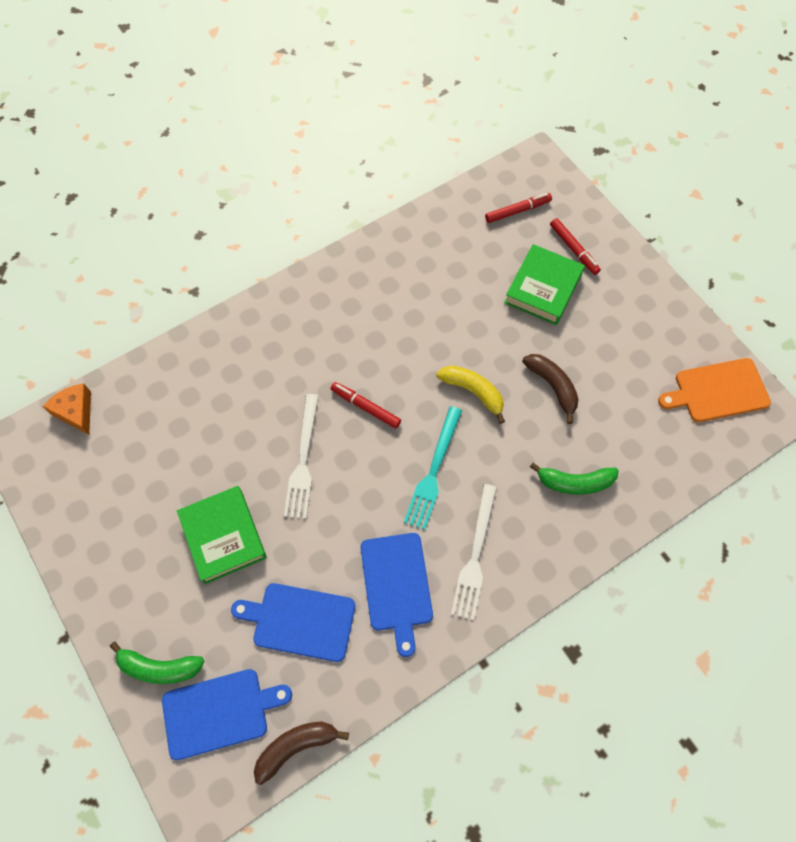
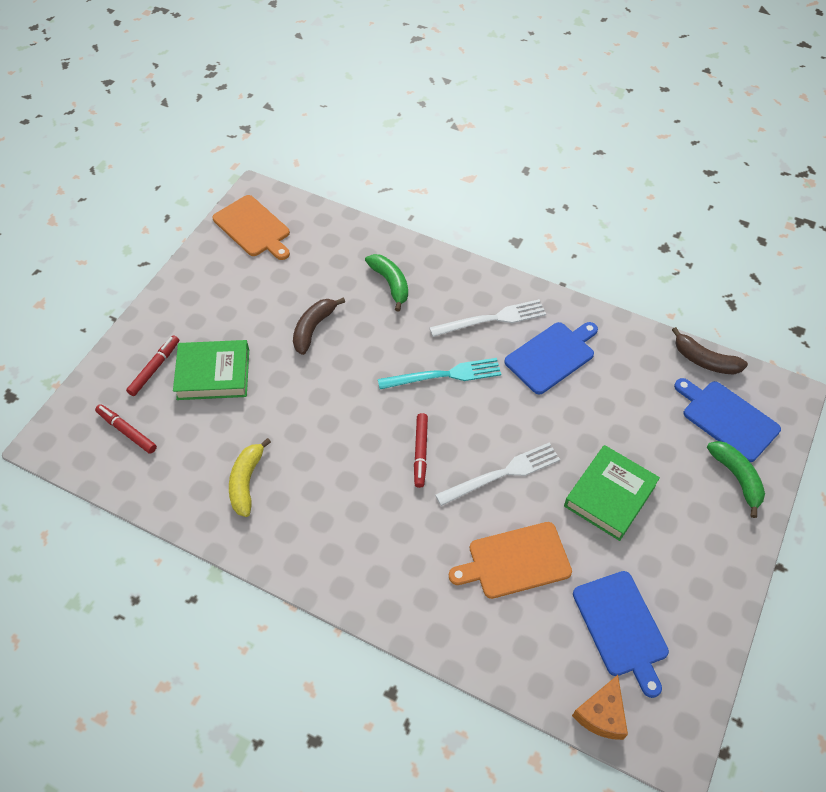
camera: 120 degrees left, 10 degrees down
(223, 423) = (515, 561): none -> orange cutting board
(300, 621) = (626, 403): blue cutting board -> blue cutting board (621, 627)
(473, 392) = (354, 380): yellow banana -> yellow banana (246, 482)

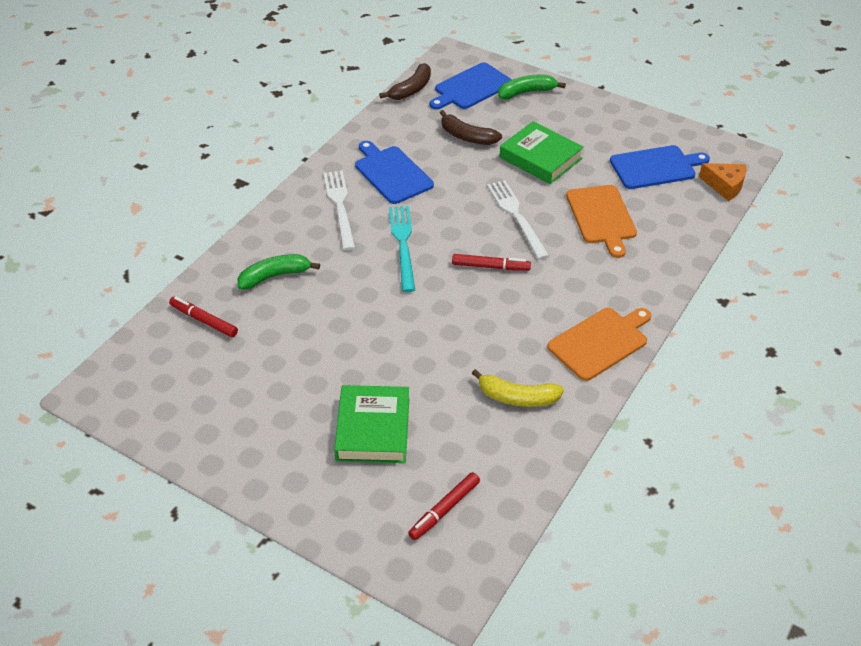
camera: 85 degrees left, 10 degrees down
(155, 368) = (355, 487): red marker -> red marker (204, 320)
(253, 228) = (150, 395): orange cutting board -> orange cutting board (600, 342)
(313, 328) = (324, 340): brown banana -> brown banana (467, 137)

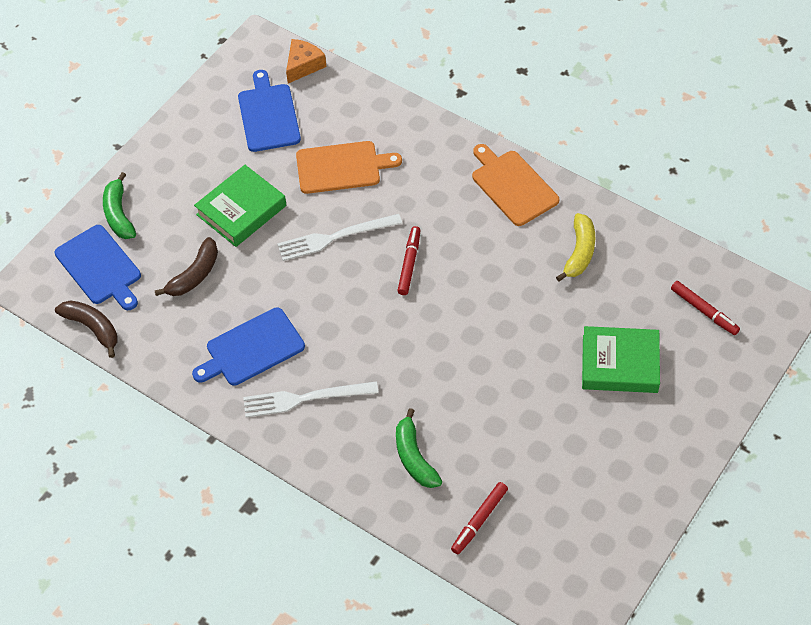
camera: 85 degrees left, 10 degrees up
(403, 244) = (371, 338): turquoise fork -> none

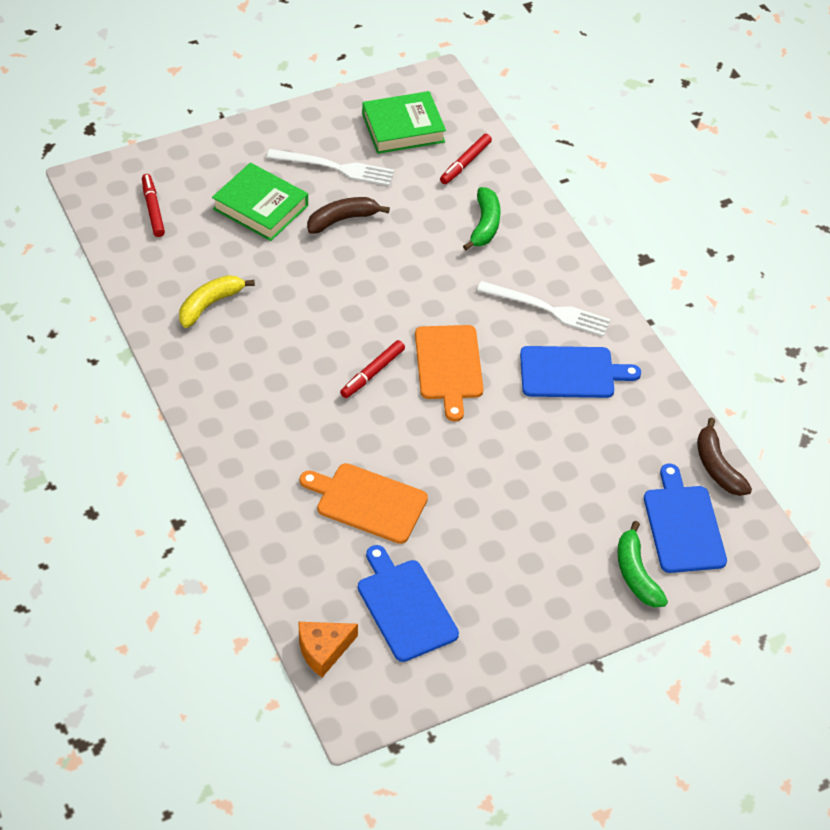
camera: 155 degrees left, 5 degrees down
(119, 214) = (636, 574): green banana -> green banana turned 150 degrees clockwise
(194, 275) = (588, 468): brown banana -> brown banana (342, 220)
(241, 210) = (502, 510): green book -> green book (403, 128)
(268, 115) = (405, 606): blue cutting board -> blue cutting board turned 135 degrees clockwise
(335, 237) = (425, 433): white fork -> white fork (335, 167)
(479, 520) = (465, 163): red marker -> red marker turned 150 degrees clockwise
(512, 186) = (214, 394): orange cutting board -> orange cutting board (449, 366)

